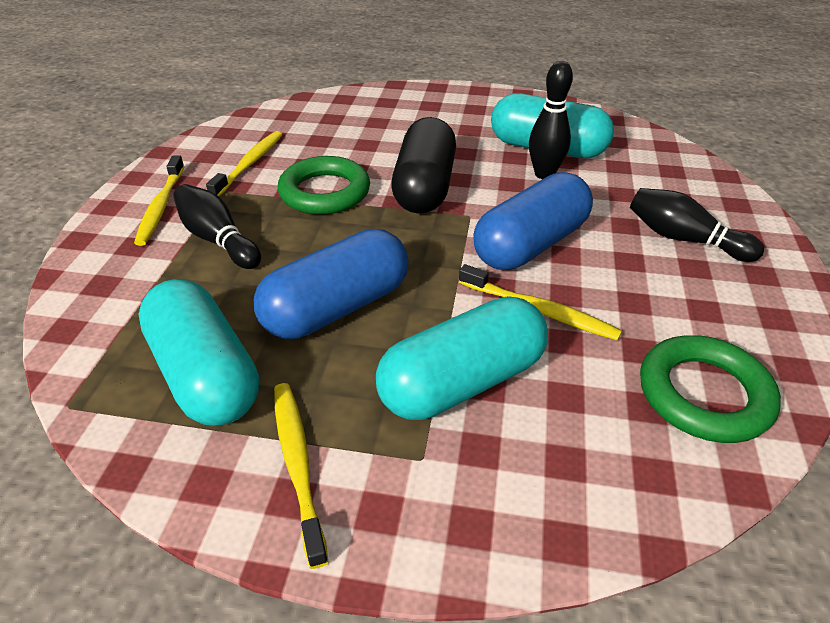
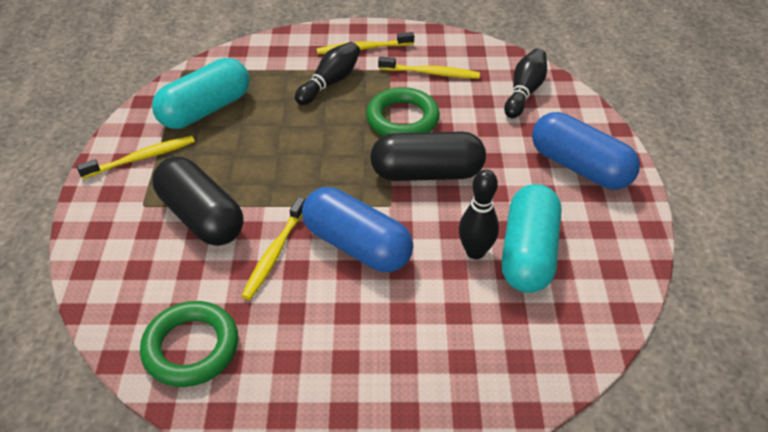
camera: 80 degrees right, 5 degrees up
(337, 308) = (267, 150): blue capsule -> blue capsule (579, 167)
(462, 382) = (201, 217): turquoise capsule -> black capsule
(684, 239) = (388, 357): black bowling pin -> black bowling pin (524, 92)

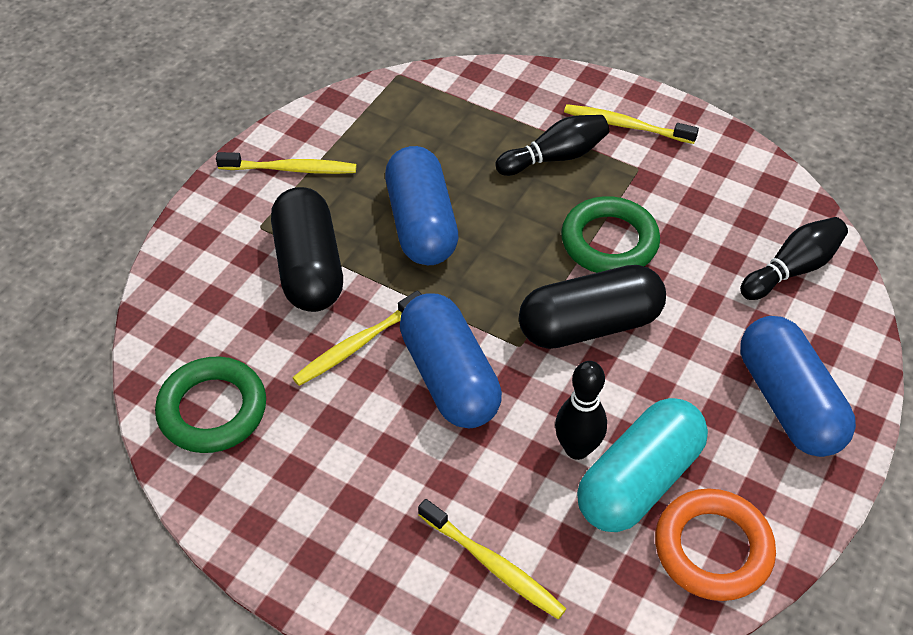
camera: 30 degrees right, 5 degrees up
(205, 109) = (392, 136): turquoise capsule -> none
(266, 156) = (421, 224): none -> blue capsule
(427, 173) = (589, 325): black capsule -> black capsule turned 45 degrees counterclockwise
(431, 73) = (688, 193): yellow toothbrush -> yellow toothbrush (493, 565)
(603, 272) = (713, 548): none -> orange ring

